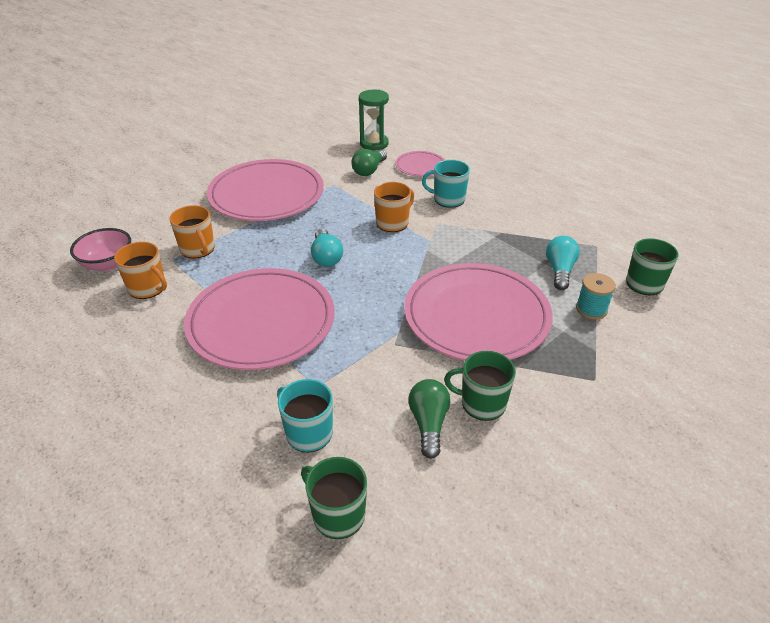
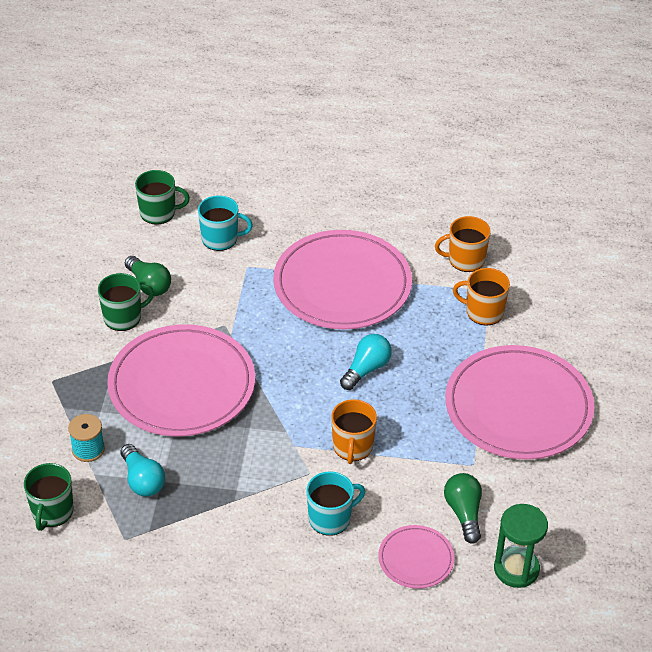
camera: 140 degrees right, 5 degrees up
(108, 264) = (529, 258): pink bowl -> none
(326, 257) = (366, 369): turquoise light bulb -> turquoise light bulb turned 90 degrees clockwise

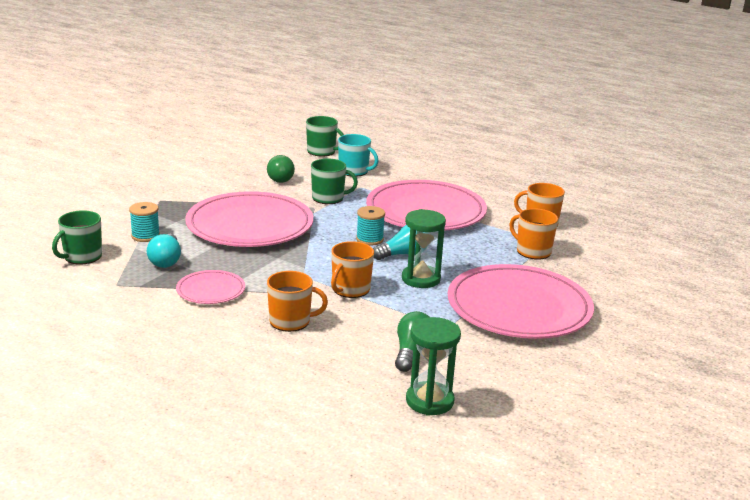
camera: 25 degrees right, 20 degrees down
(123, 317) = (244, 187): green mug -> green mug (329, 198)
(318, 358) = (369, 239): none -> turquoise spool
(330, 518) = (291, 321): turquoise mug -> orange mug
(407, 402) = (421, 279): none -> green hourglass
(416, 559) = (341, 366): pink plate -> pink plate (211, 290)

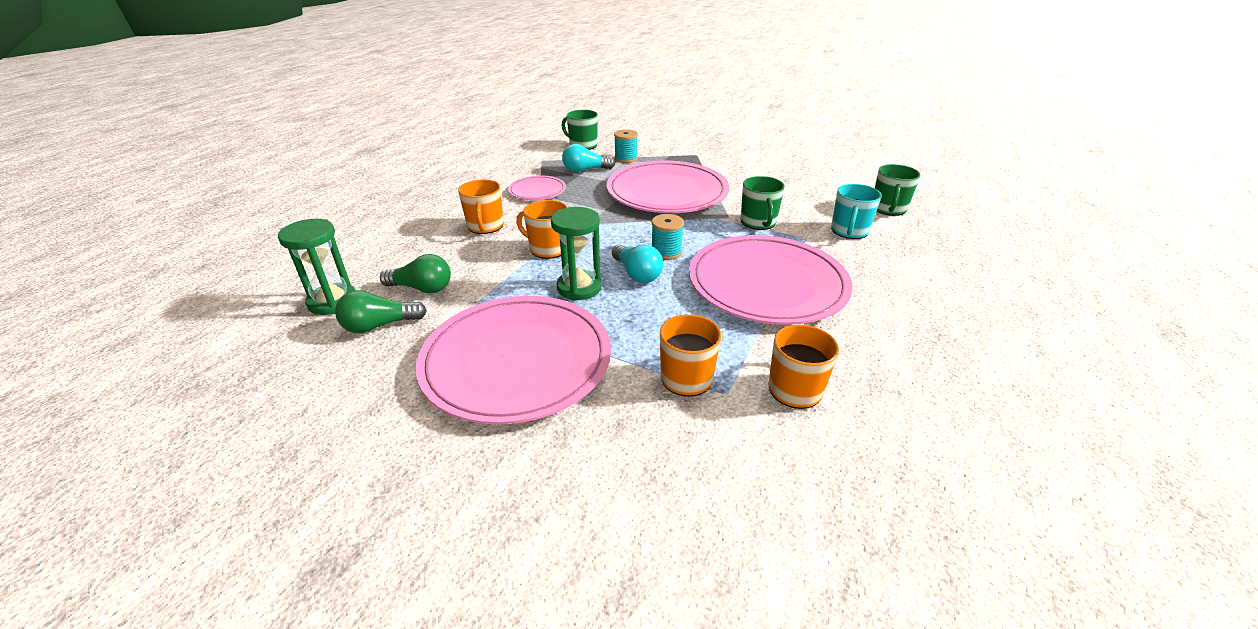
camera: 85 degrees right, 10 degrees up
(279, 178) = (789, 194): green light bulb -> green light bulb (379, 325)

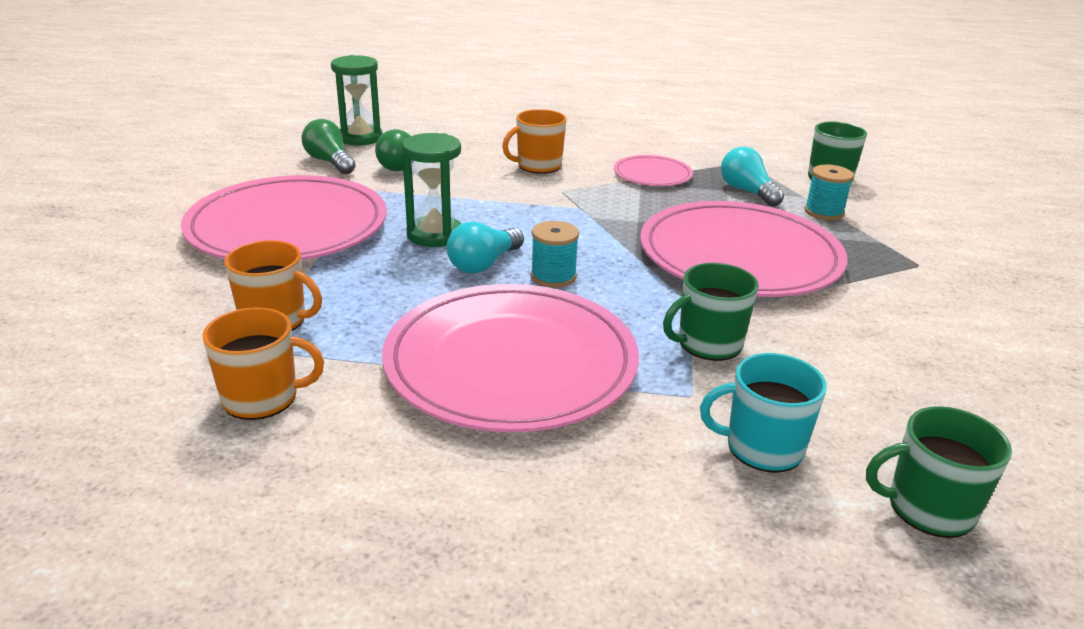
camera: 70 degrees right, 5 degrees down
(548, 249) = (510, 205): orange mug -> none

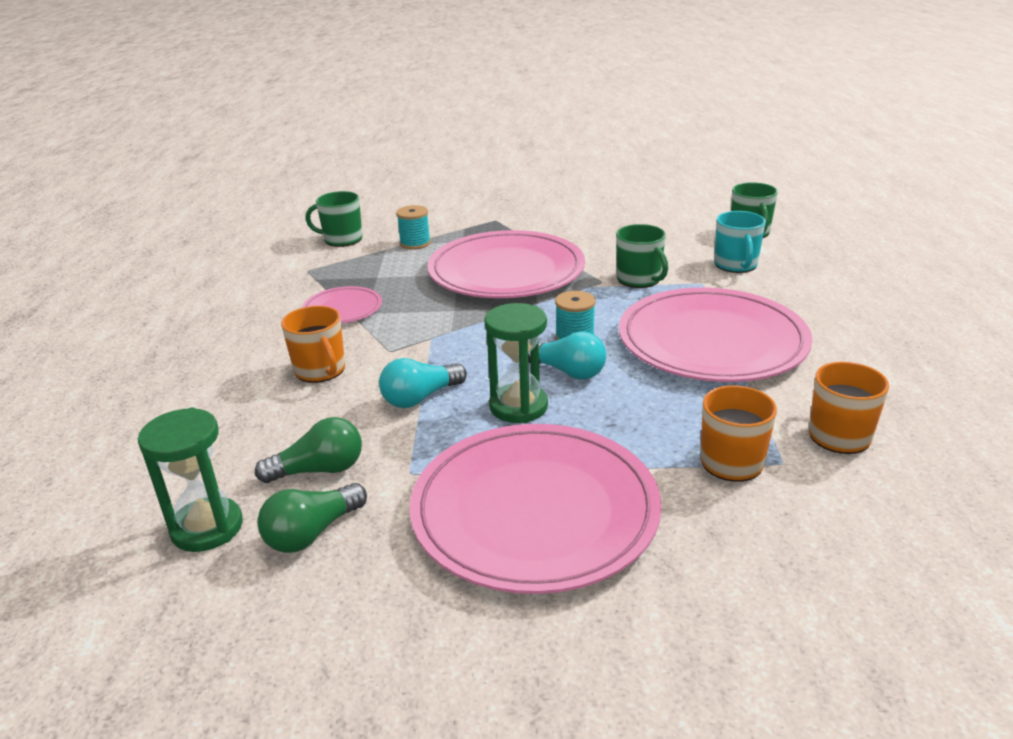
camera: 95 degrees left, 0 degrees up
(747, 191) = (378, 269): turquoise light bulb -> turquoise light bulb (420, 398)

